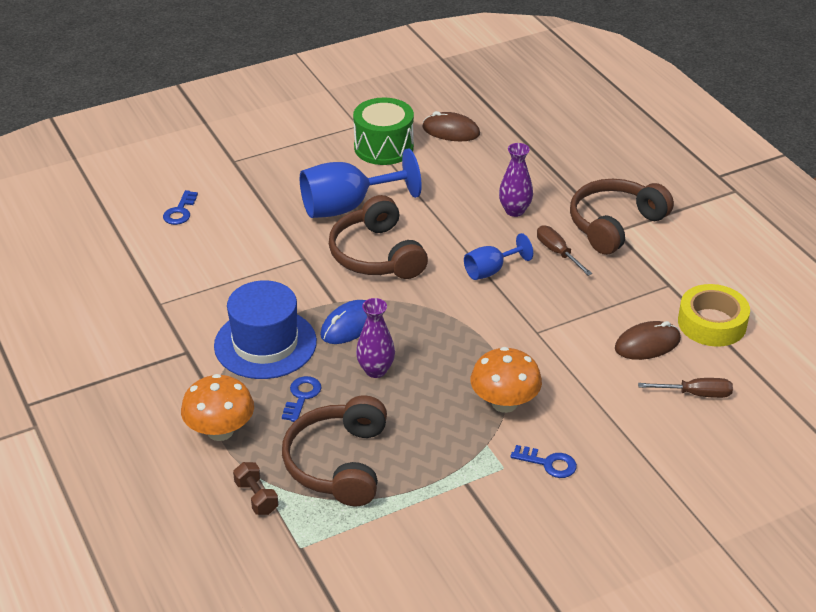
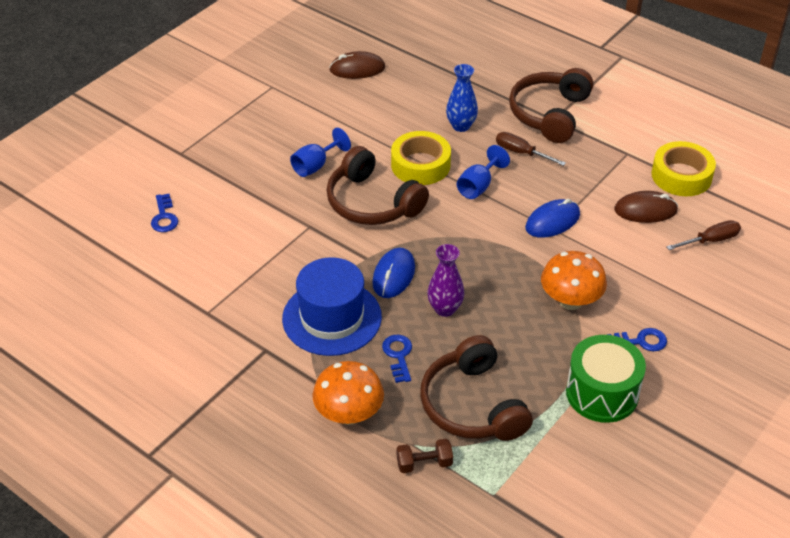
camera: 25 degrees left, 5 degrees up
(256, 497) = (424, 463): brown dumbbell -> brown dumbbell turned 45 degrees counterclockwise
(347, 207) = (315, 166): blue goblet -> blue goblet, size x0.55
(383, 147) = (309, 101): green drum -> green drum (602, 393)
(448, 235) = (420, 165): none -> yellow tape
(514, 211) = (461, 126): purple vase -> blue vase
(541, 325) = (552, 221): none -> blue mouse
(647, 344) = (645, 210): brown mouse -> brown mouse turned 45 degrees clockwise

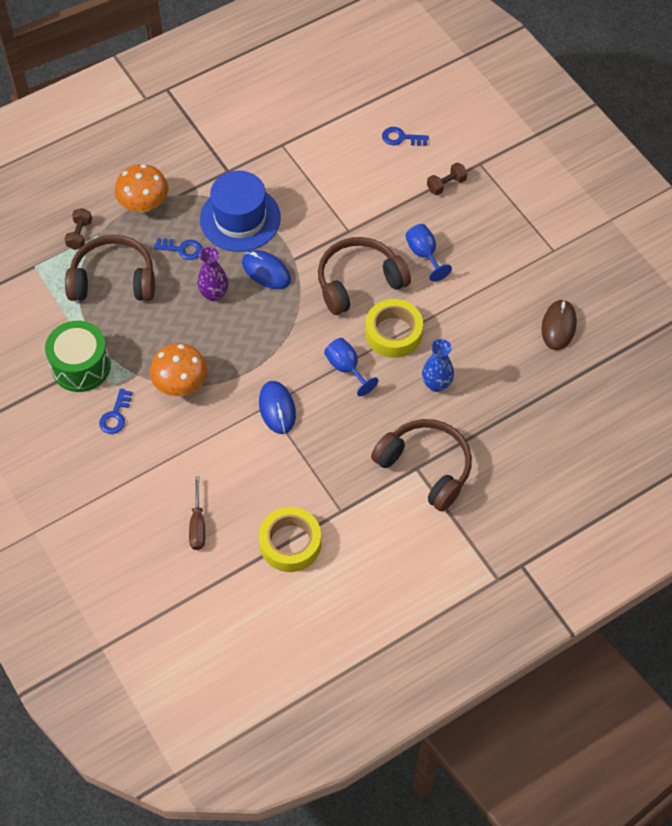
camera: 110 degrees right, 15 degrees up
(218, 170) = (446, 185): none -> brown dumbbell
(521, 153) = (378, 420): brown screwdriver -> none
(645, 210) = (258, 489): brown mouse -> none

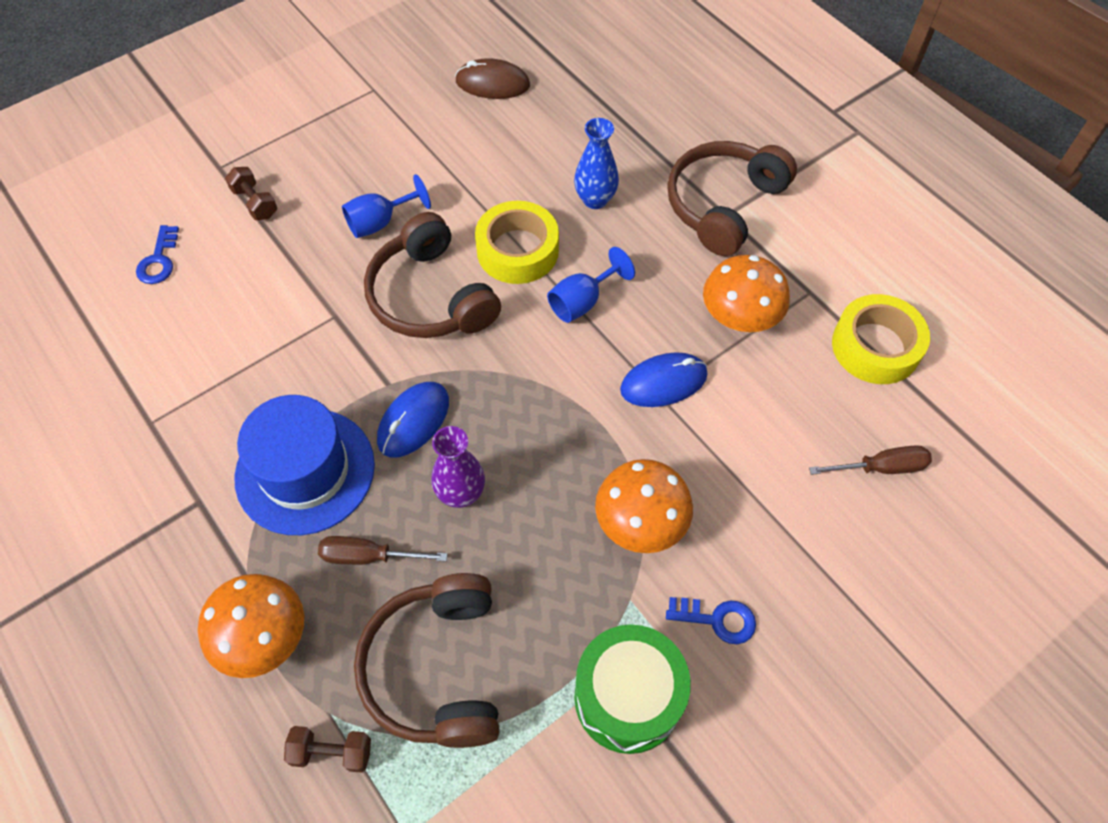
camera: 95 degrees left, 0 degrees up
(182, 249) = (368, 556): blue key -> brown screwdriver
(323, 461) = (739, 318): none -> orange mushroom

